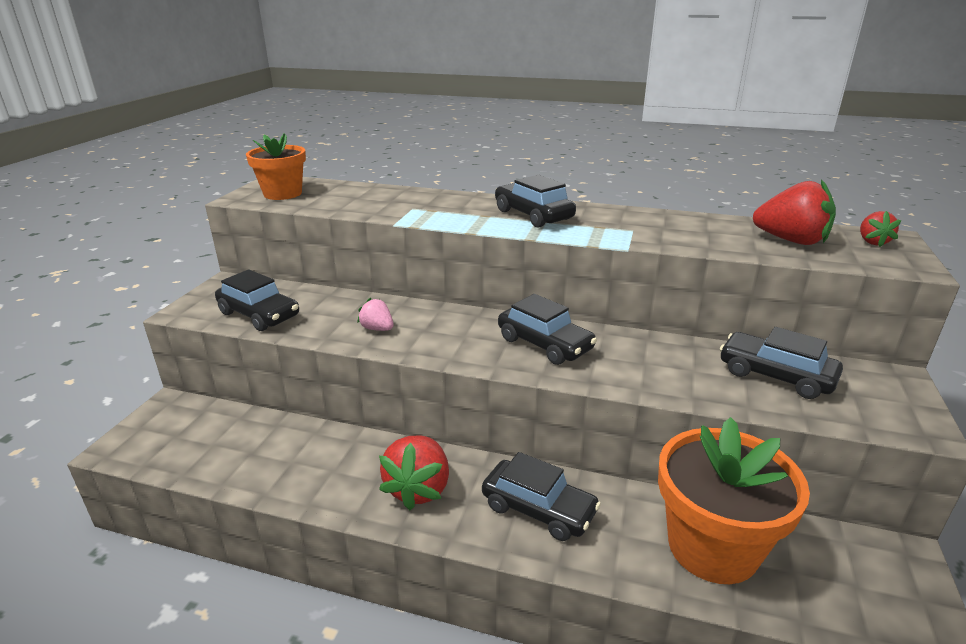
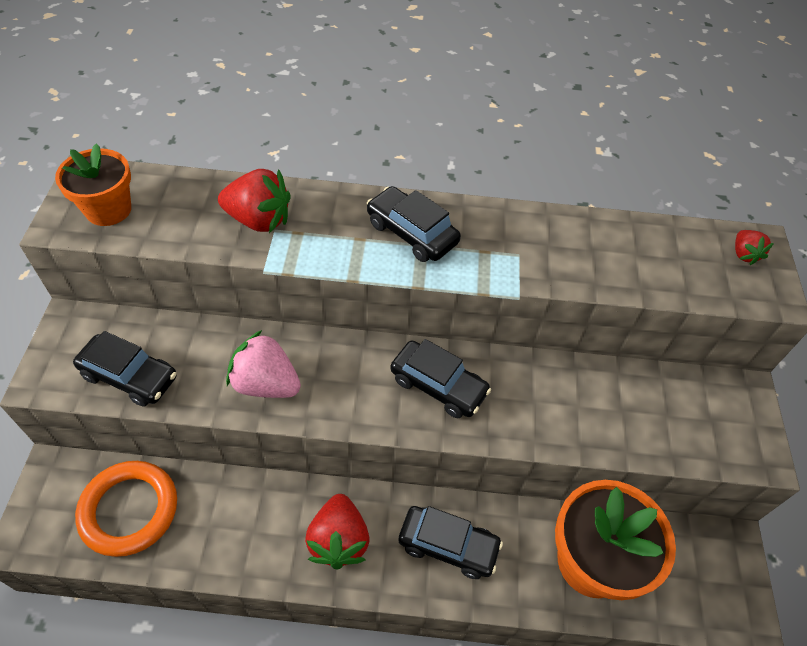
camera: 15 degrees left, 25 degrees up
(222, 440) = (129, 510): none -> orange ring
(377, 329) = (266, 383): pink strawberry -> pink strawberry, size x1.86
(775, 375) = (648, 403): black car -> none
(791, 240) = (671, 260): red strawberry -> red strawberry (259, 220)

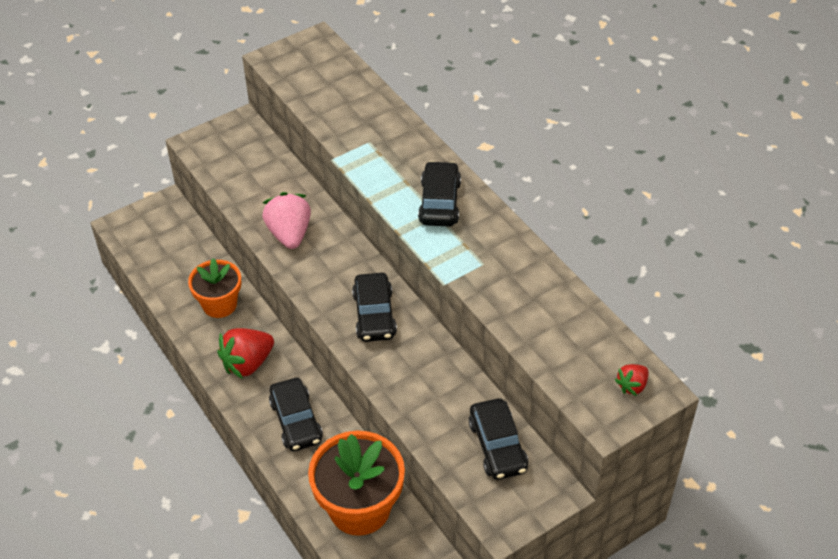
camera: 55 degrees right, 5 degrees down
(108, 209) = (303, 67): orange flower pot -> orange flower pot (219, 304)
(129, 510) = (175, 255): orange ring -> none
(130, 376) = (233, 174): black car -> black car (497, 446)
(259, 220) = (368, 130): red strawberry -> none

